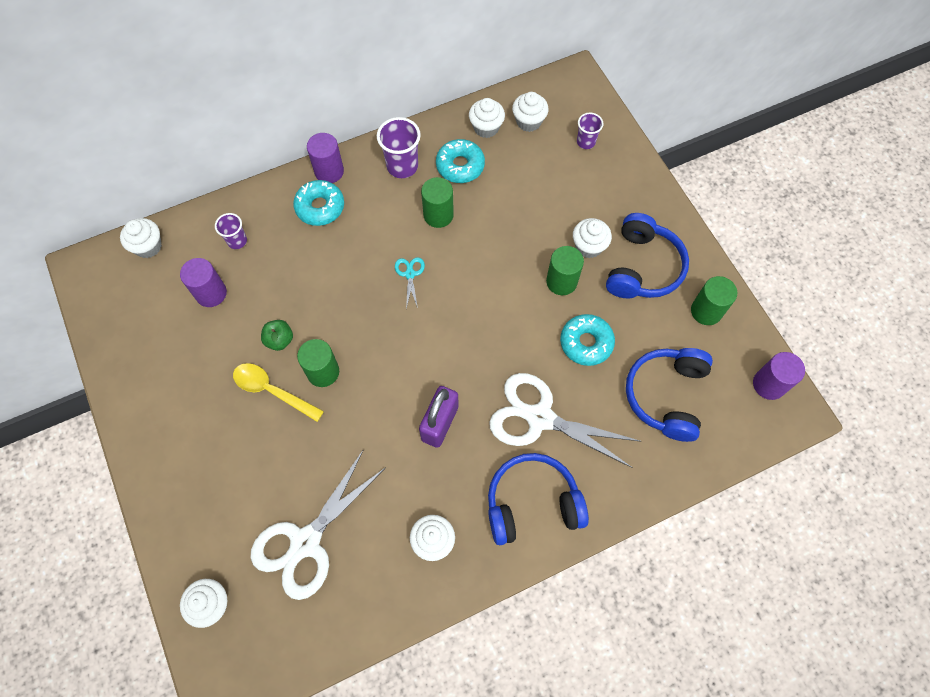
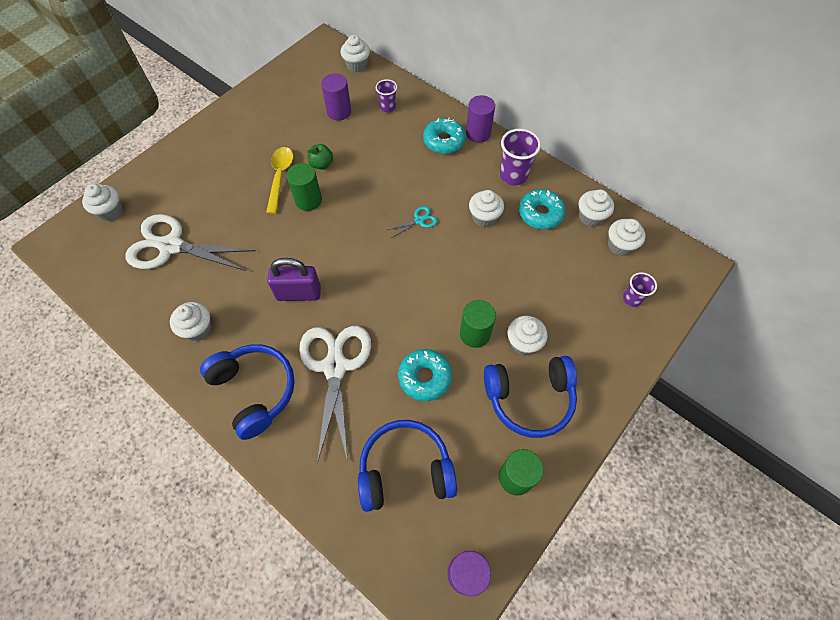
camera: 65 degrees right, 5 degrees down
(438, 215) = (484, 217): green cylinder -> white cupcake

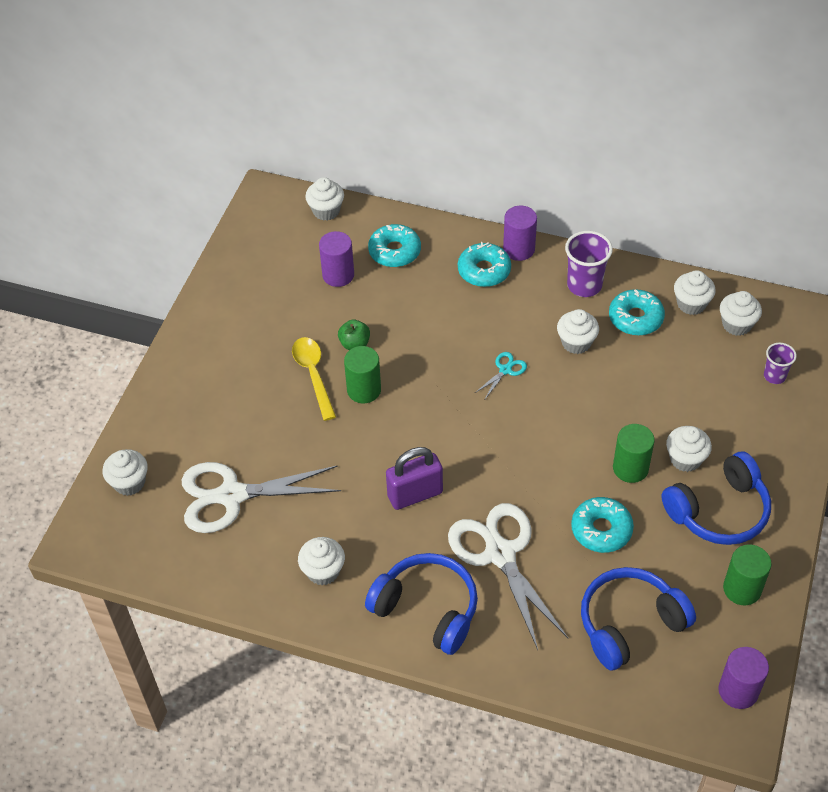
camera: 20 degrees left, 10 degrees down
(387, 107) = (394, 251): purple cup -> turquoise donut

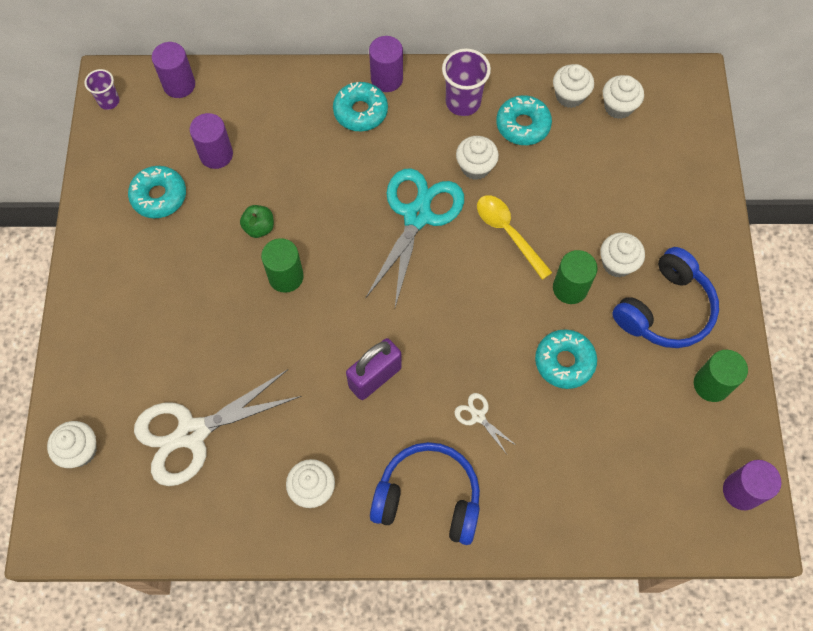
camera: 20 degrees left, 15 degrees up
(313, 375) = (229, 274): yellow spoon -> yellow spoon (508, 233)
(326, 211) = (179, 85): white cupcake -> purple cylinder
(394, 251) = (264, 113): turquoise donut -> turquoise donut (159, 196)
(500, 553) = (478, 416): white scissors -> white scissors, size x0.42
(505, 370) = (417, 215): turquoise scissors -> turquoise scissors, size x2.37
(629, 624) = (622, 453): blue headphones -> none
(774, 376) = (670, 152): purple cup -> purple cup (109, 101)

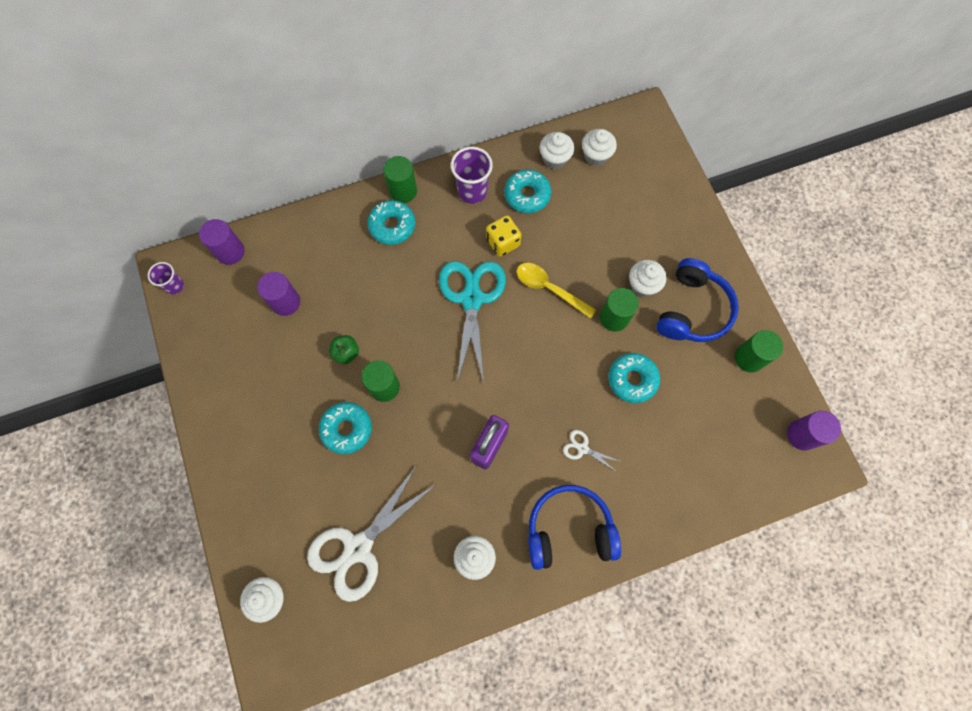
camera: 20 degrees left, 5 degrees up
(159, 196) = (251, 354): turquoise donut -> turquoise donut (347, 429)
(386, 79) = (403, 191): purple cylinder -> green cylinder
(475, 167) = (503, 242): white cupcake -> yellow dice

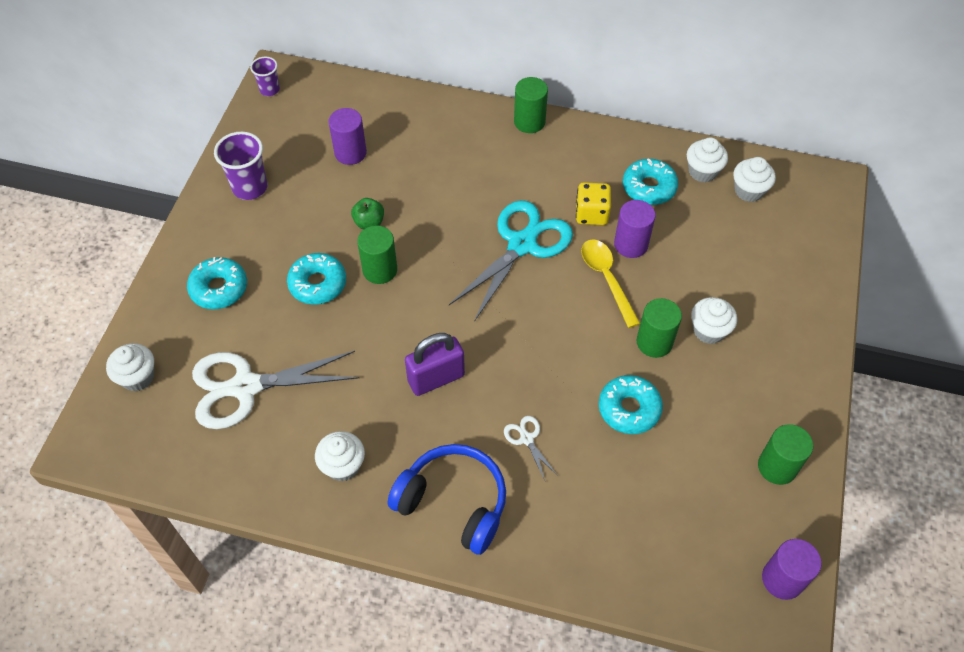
camera: 35 degrees right, 15 degrees down
(230, 252) = (337, 89): purple cylinder -> purple cylinder (631, 244)
(392, 226) = (496, 144): turquoise donut -> turquoise donut (219, 288)
(472, 191) = (596, 156): purple cup -> purple cup (250, 187)
(692, 310) = (747, 384): blue headphones -> none

